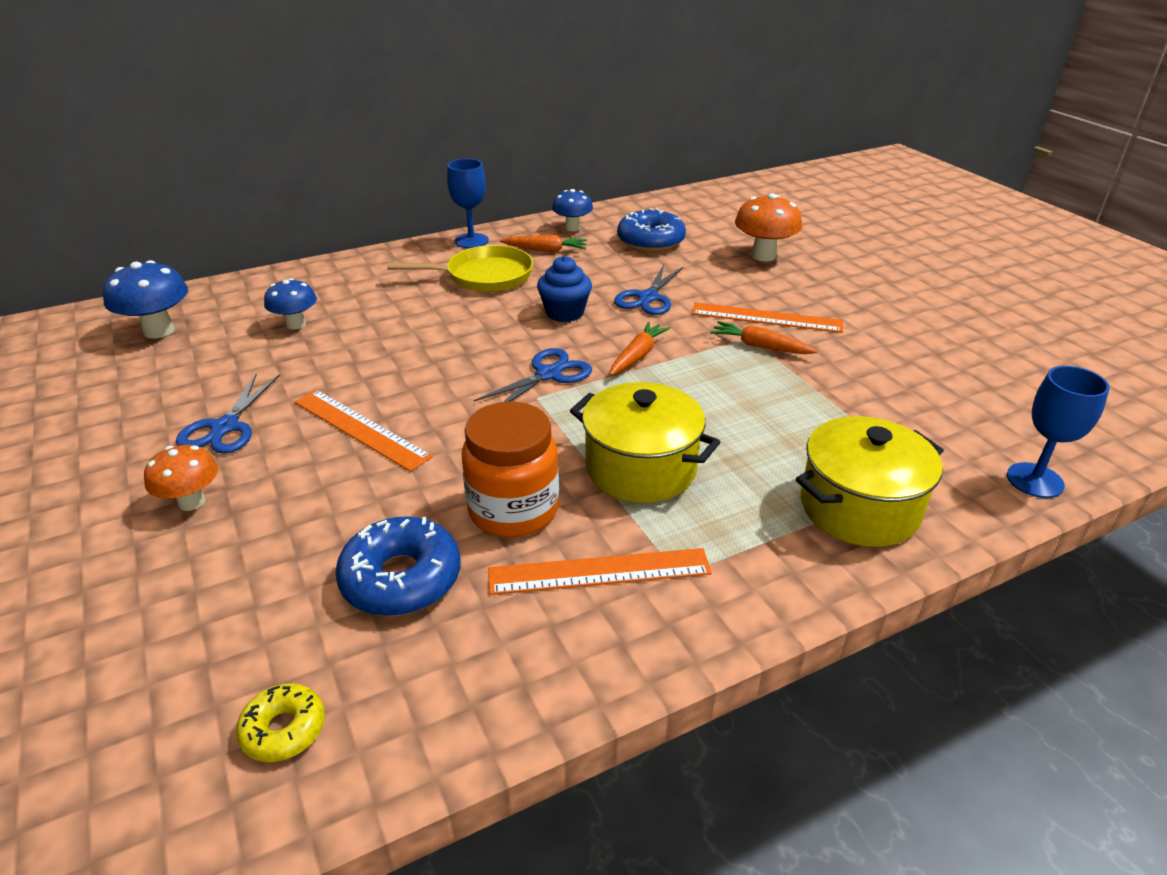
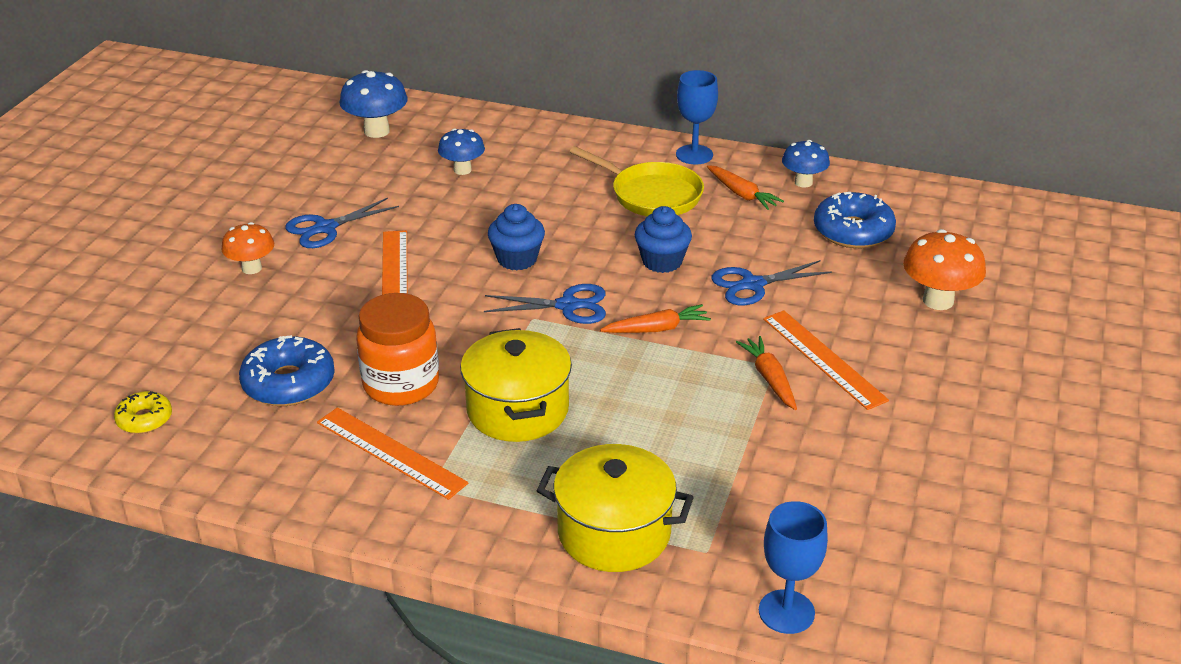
camera: 45 degrees right, 0 degrees up
(452, 363) = (517, 259): none -> blue cupcake

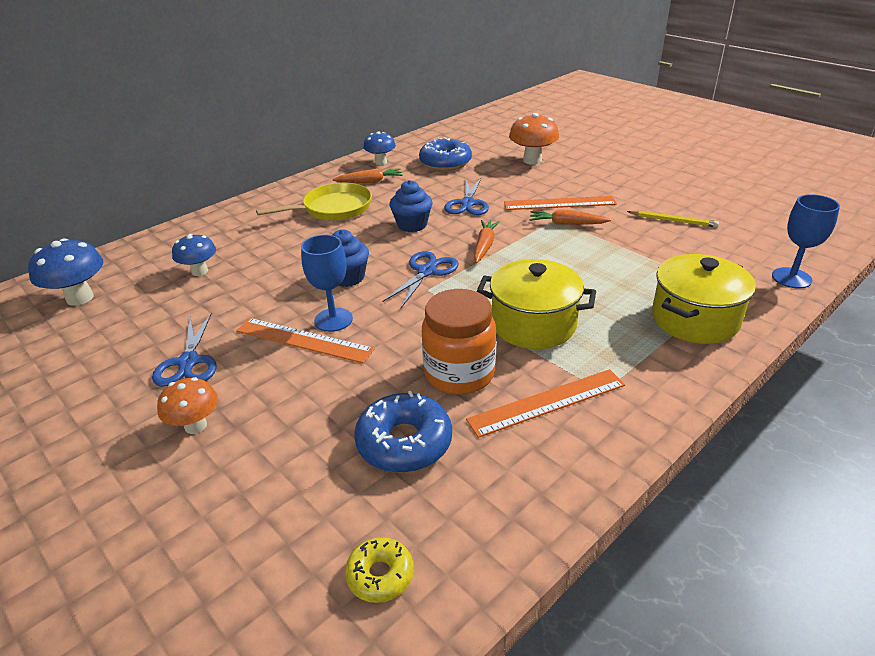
camera: 60 degrees left, 0 degrees up
(694, 154) = (307, 184): blue goblet -> blue goblet (333, 320)
(865, 473) = (673, 221): none -> yellow pencil

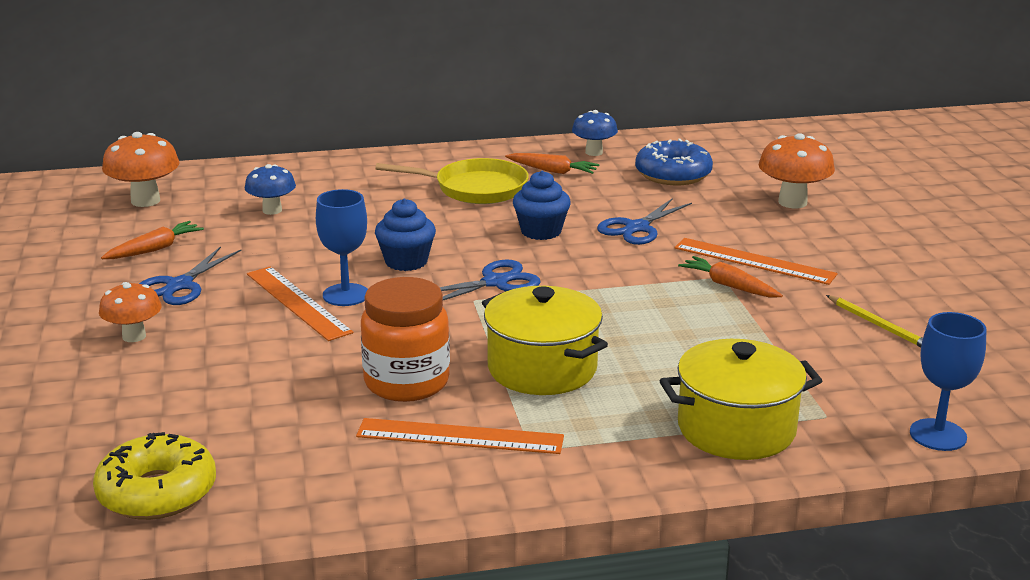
camera: 30 degrees right, 10 degrees down
(80, 298) = (145, 201): blue mushroom -> orange mushroom
(380, 575) = (157, 492): yellow donut -> yellow donut, size x1.73
(404, 442) = (287, 415): blue donut -> none
(484, 246) = (594, 278): orange carrot -> orange carrot (154, 249)

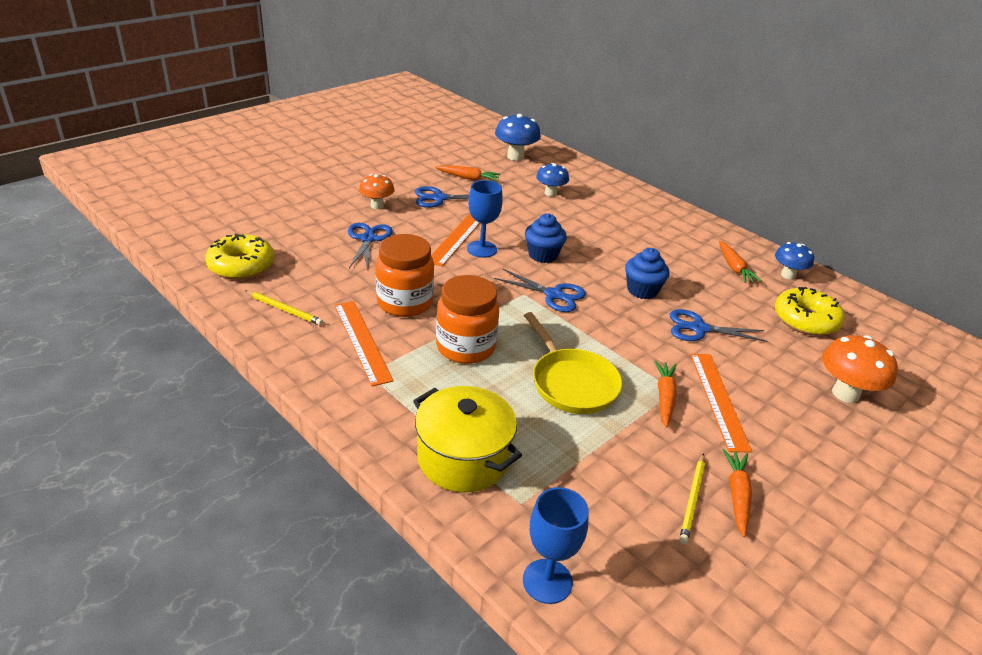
camera: 55 degrees right, 10 degrees up
(145, 201) = (515, 156): orange mushroom -> blue mushroom
(217, 367) = (368, 239): none -> blue scissors
(322, 480) = (284, 309): none -> yellow pencil
(475, 189) = (666, 247): yellow pan -> yellow pan (571, 383)
(542, 369) = (465, 347): yellow pot -> orange jar
(673, 174) = (805, 320): blue donut -> yellow donut
(887, 303) = (737, 495): none -> orange carrot

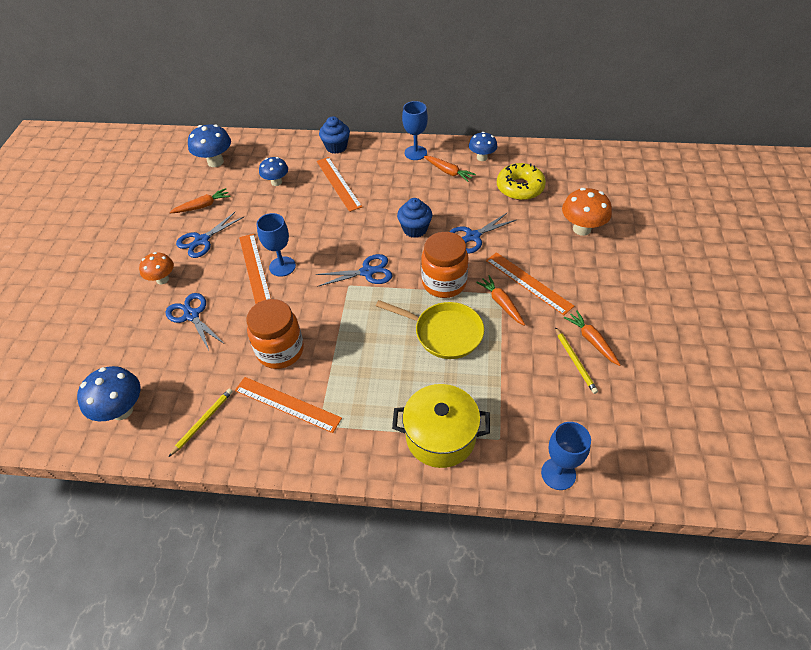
camera: 35 degrees left, 15 degrees up
(241, 265) = (122, 410): yellow donut -> blue mushroom
(284, 309) = (203, 422): yellow pencil -> yellow pencil turned 45 degrees counterclockwise
(465, 347) = (357, 356): orange jar -> orange jar (444, 283)
(543, 255) = (327, 243): blue cupcake -> blue cupcake (336, 147)
(607, 221) = (338, 183): none -> orange ruler
(715, 237) = (415, 153): none -> blue goblet

